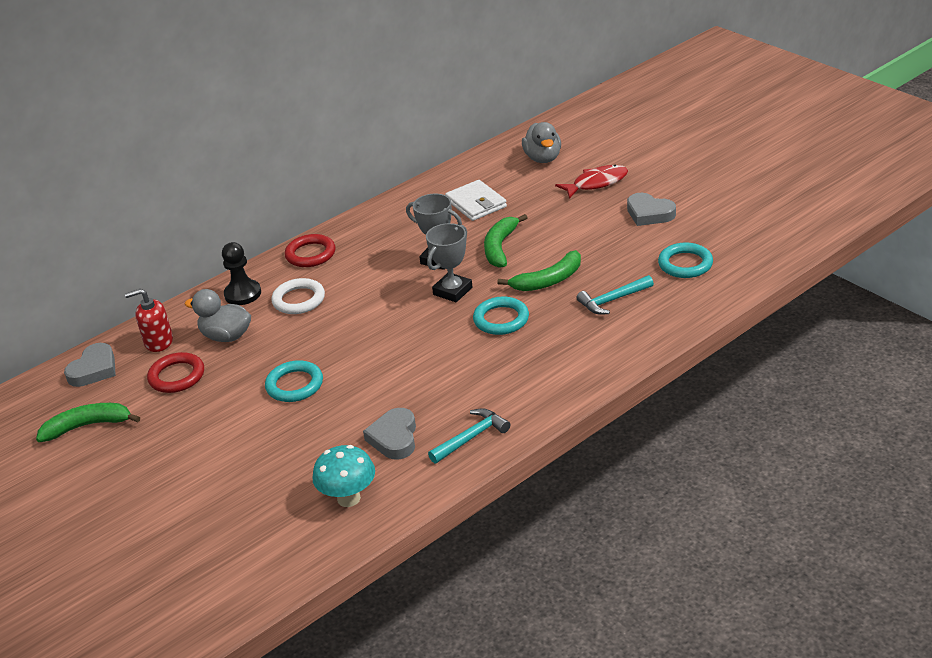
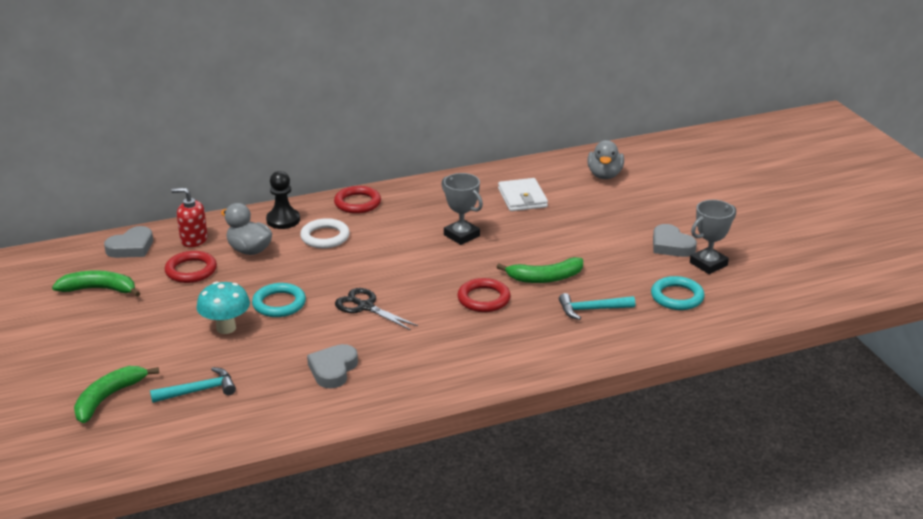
camera: 15 degrees right, 5 degrees down
(348, 498) = (265, 407): turquoise mushroom -> turquoise mushroom (226, 328)
(386, 362) = (365, 306): none -> black scissors
(452, 291) = (457, 264): grey trophy -> grey trophy (708, 264)
(471, 437) = (397, 388): turquoise hammer -> turquoise hammer (199, 391)
(500, 247) = (520, 239): green banana -> green banana (108, 397)
(501, 319) = (483, 299): turquoise ring -> red ring
(596, 183) = (639, 208): red fish -> none

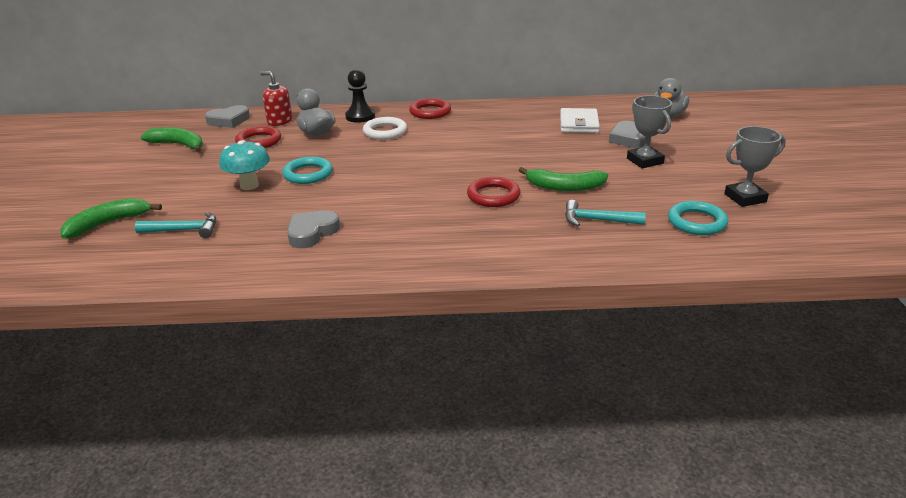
camera: 20 degrees right, 0 degrees up
(365, 306) = (379, 186): black scissors -> none
(461, 235) = (505, 144): grey trophy -> grey trophy (645, 161)
(671, 245) = (710, 177): grey heart -> grey heart (629, 139)

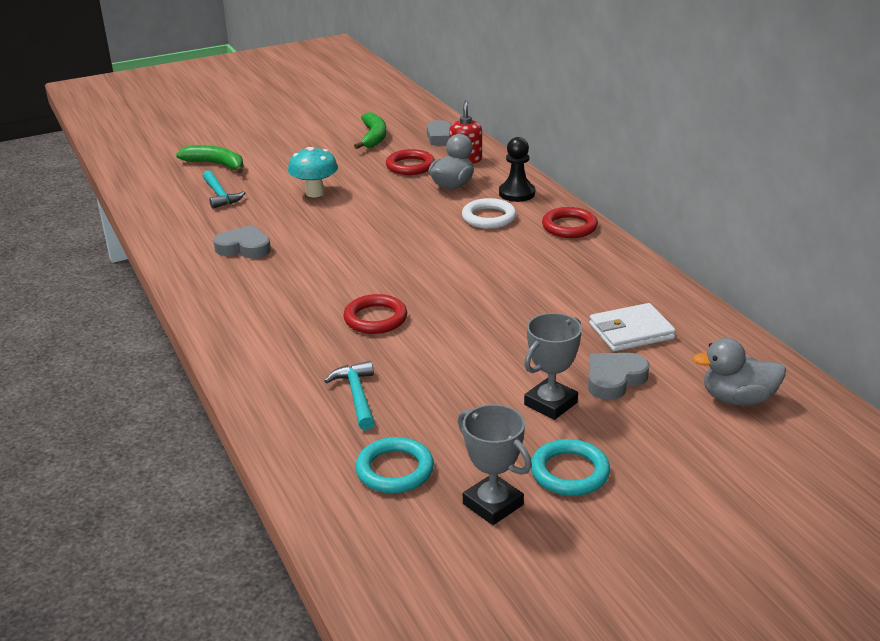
camera: 65 degrees right, 0 degrees up
(308, 174) = (357, 210): turquoise ring -> turquoise ring (569, 472)
(564, 187) = (428, 358): green banana -> none

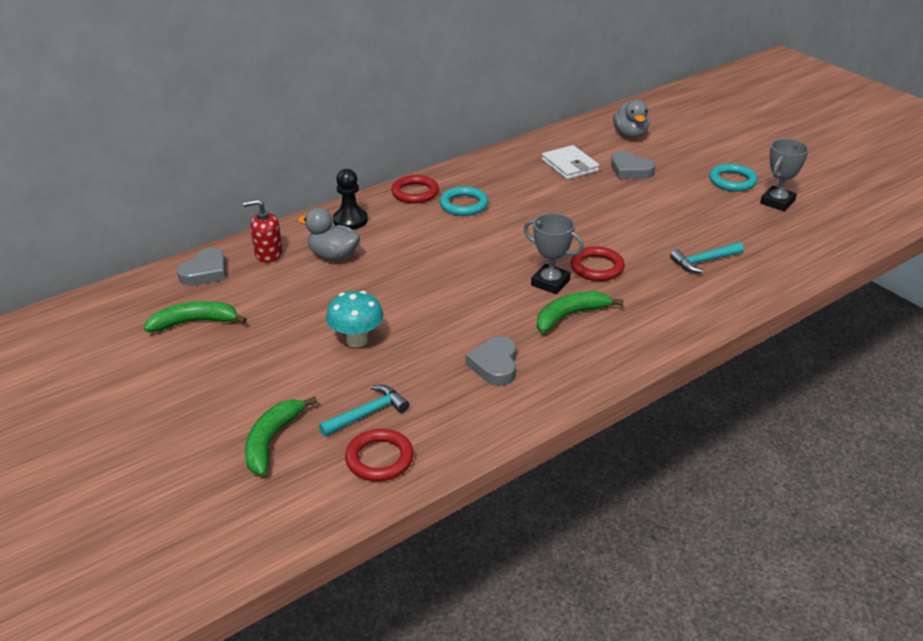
camera: 100 degrees left, 5 degrees up
(295, 292) = (570, 315): none -> green banana
(395, 470) = (771, 237): turquoise ring -> turquoise ring (464, 205)
(410, 166) = (284, 286): red ring -> red ring (379, 459)
(489, 217) = (403, 231): white ring -> none
(550, 403) = (669, 189): grey trophy -> grey trophy (550, 283)

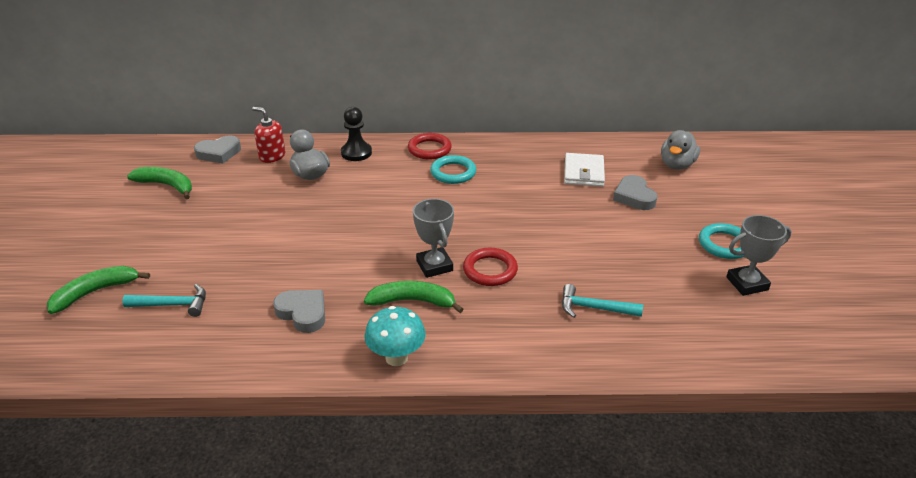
camera: 35 degrees right, 0 degrees up
(357, 340) = (240, 246): turquoise mushroom -> turquoise mushroom (396, 358)
(379, 459) = (134, 343): red ring -> none
(495, 365) = (303, 313): grey heart -> grey heart turned 90 degrees clockwise

